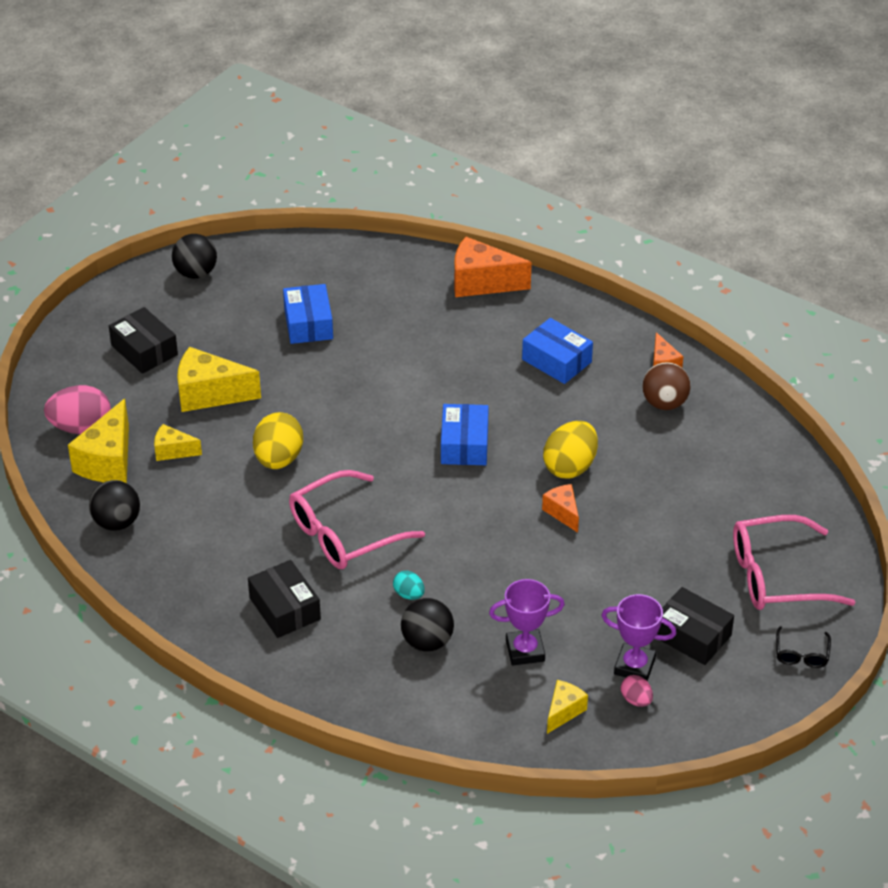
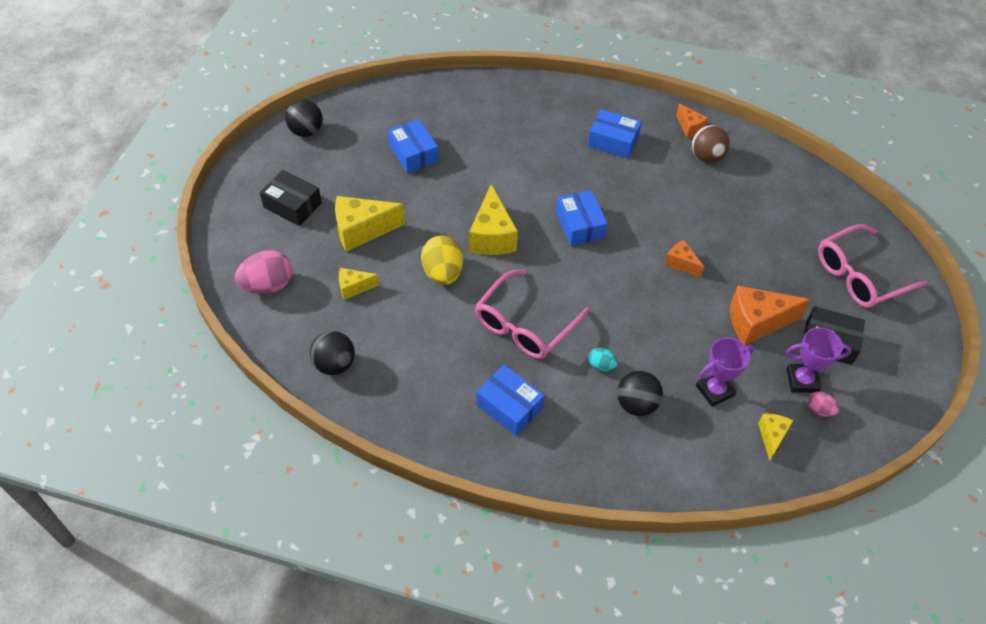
camera: 20 degrees left, 10 degrees up
(108, 461) = (304, 310): yellow cheese -> yellow cheese (492, 236)
(284, 609) = (509, 406): black box -> blue box
(481, 282) = (528, 92): orange cheese -> orange cheese (756, 322)
(570, 467) = (666, 224): yellow egg -> none
(801, 654) = (913, 335): black glasses -> none

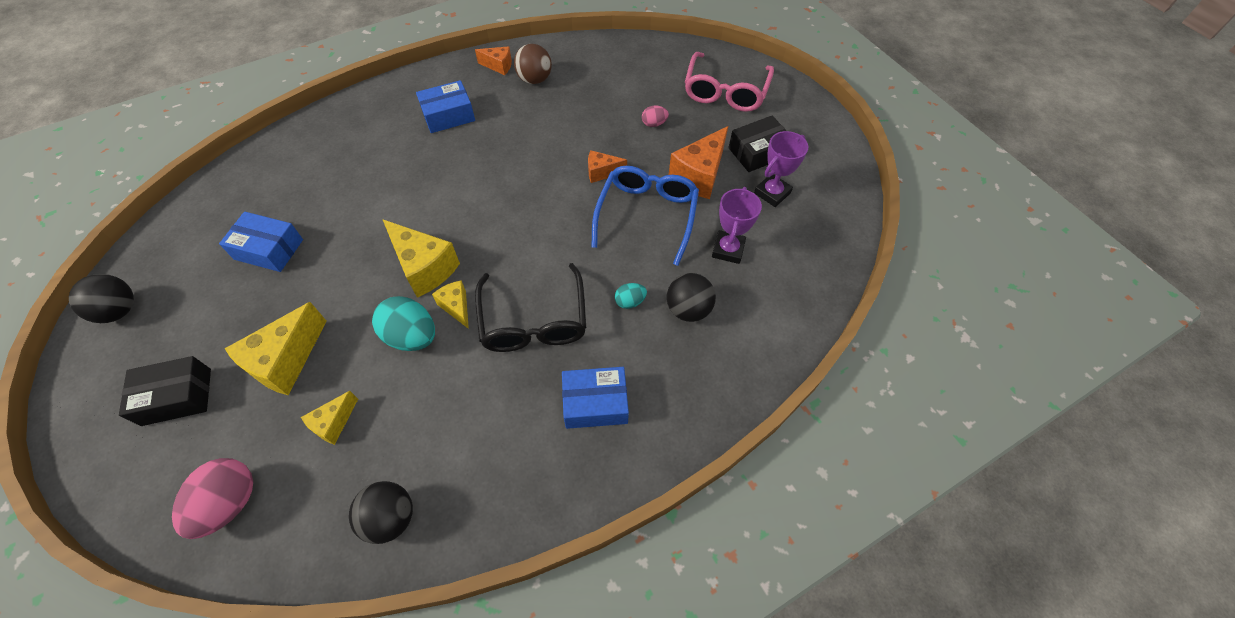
camera: 45 degrees left, 5 degrees up
(443, 273) = (412, 336): yellow egg -> turquoise egg
(525, 324) = (533, 320): pink glasses -> black glasses
(580, 225) = (492, 201): blue box -> none
(679, 319) = (646, 216): none -> blue glasses
(772, 437) = (799, 250): yellow cheese -> yellow cheese (456, 307)
(819, 410) = (804, 205): pink egg -> pink egg (654, 124)

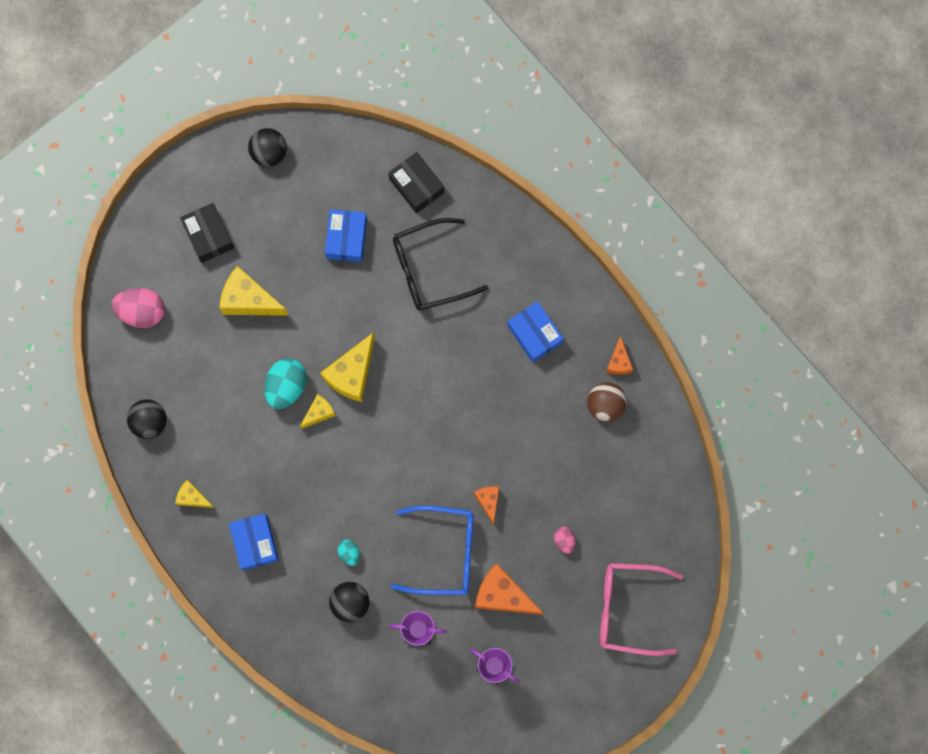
camera: 80 degrees right, 20 degrees up
(333, 423) = (207, 356): yellow cheese -> yellow cheese (193, 497)
(533, 320) = (318, 478): black glasses -> black glasses (430, 269)
(757, 152) = (545, 649): black box -> black box (417, 186)

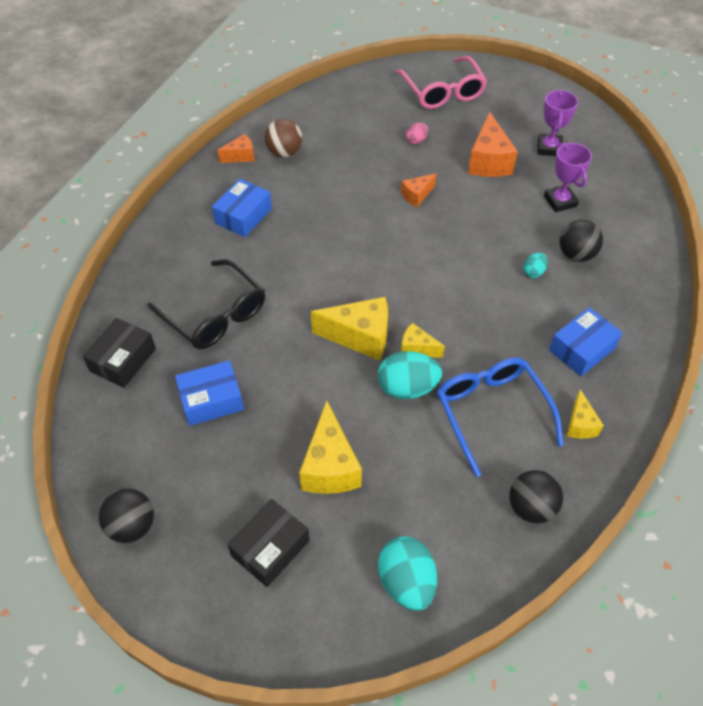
camera: 115 degrees left, 25 degrees down
(142, 312) = (406, 582): pink egg -> turquoise egg
(443, 552) = (482, 209): blue glasses -> blue glasses (492, 413)

